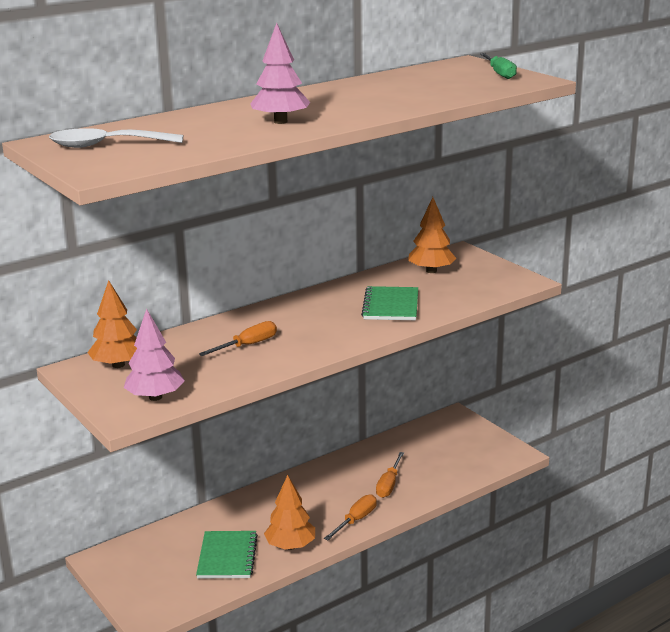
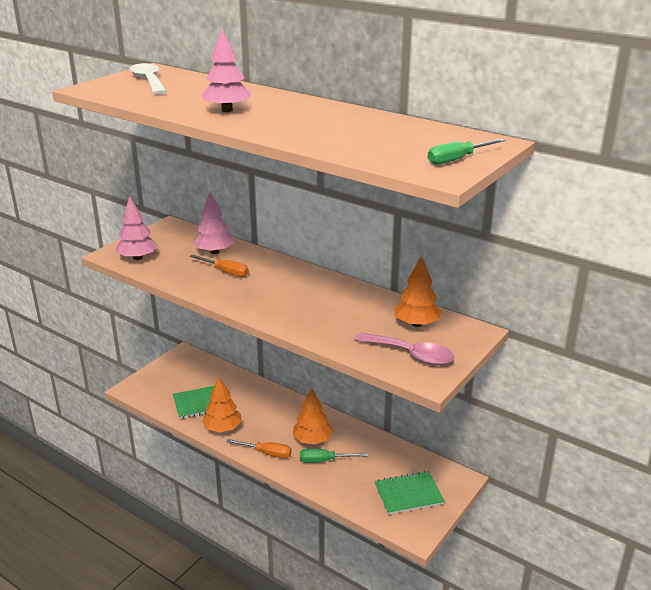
camera: 70 degrees right, 5 degrees up
(118, 365) = (180, 236): orange tree -> orange tree (312, 440)
(187, 347) = (214, 252): none -> pink tree
(389, 484) = (324, 460): orange screwdriver -> green screwdriver
(391, 306) = (327, 316): green notebook -> green notebook (408, 494)
(483, 281) = (411, 355): none -> pink spoon

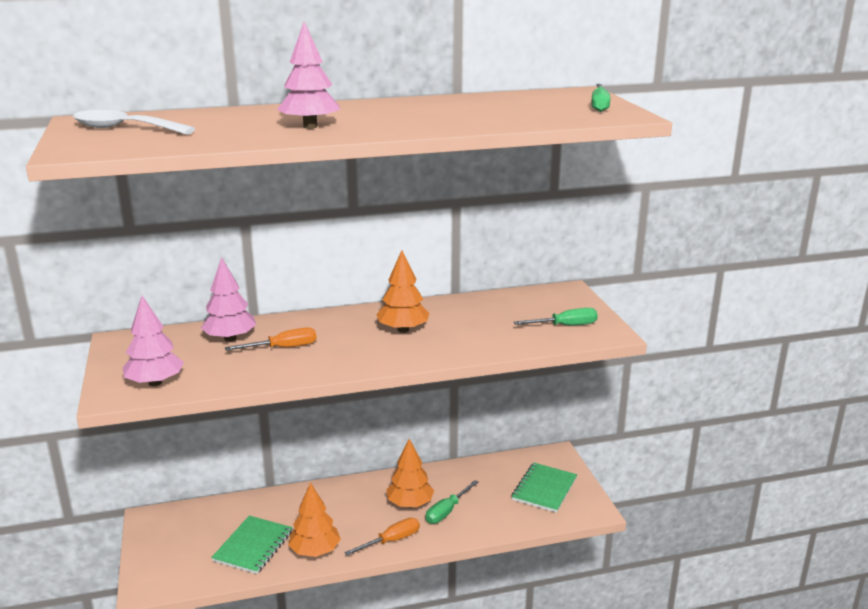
camera: 50 degrees left, 5 degrees down
(411, 355) = (565, 326): pink spoon -> green screwdriver
(417, 324) = (522, 305): orange tree -> orange tree (403, 330)

